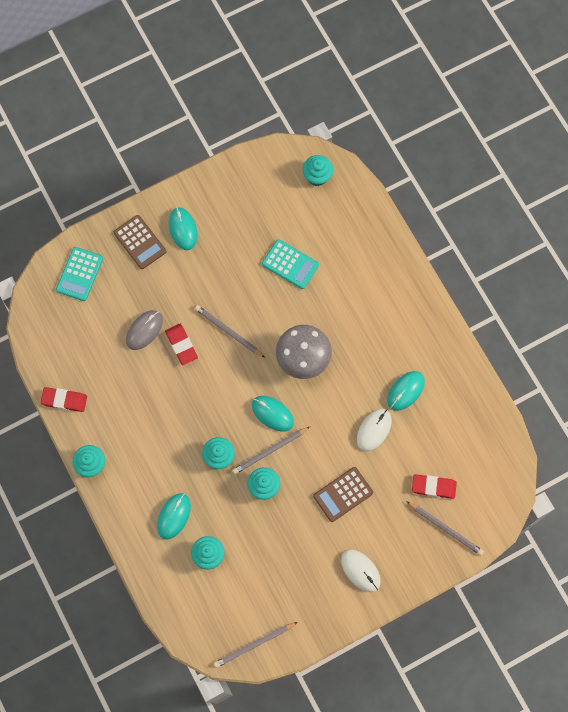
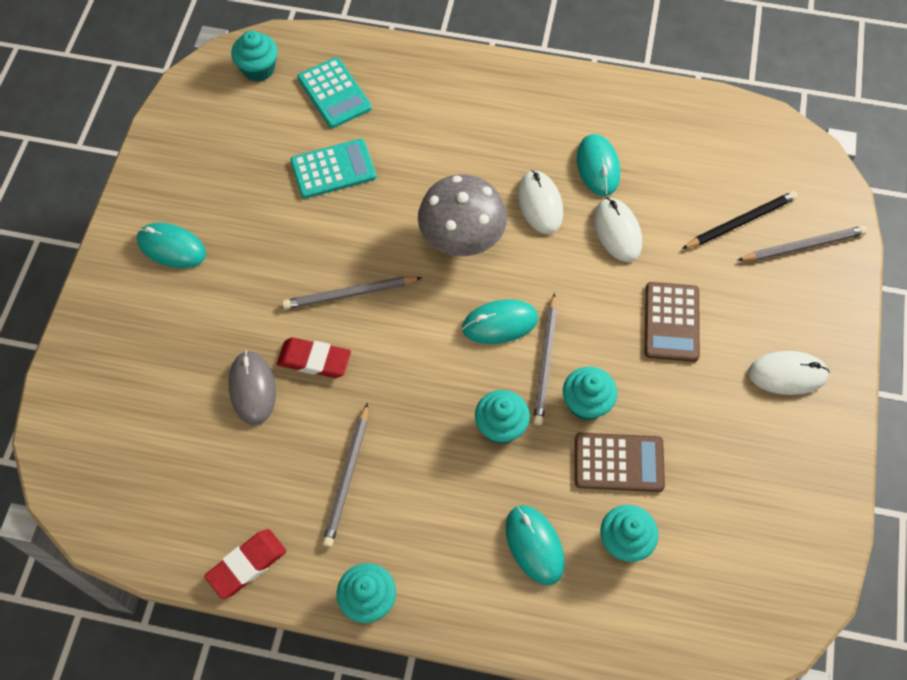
camera: 50 degrees left, 10 degrees down
(79, 274) = (100, 410): turquoise calculator -> turquoise calculator (334, 93)
(140, 242) = (136, 307): brown calculator -> brown calculator (618, 462)
(254, 645) = (796, 577): grey pencil -> grey pencil (347, 477)
(357, 380) = (540, 204): none -> white mouse
(433, 487) = (740, 222): red eraser -> black pencil

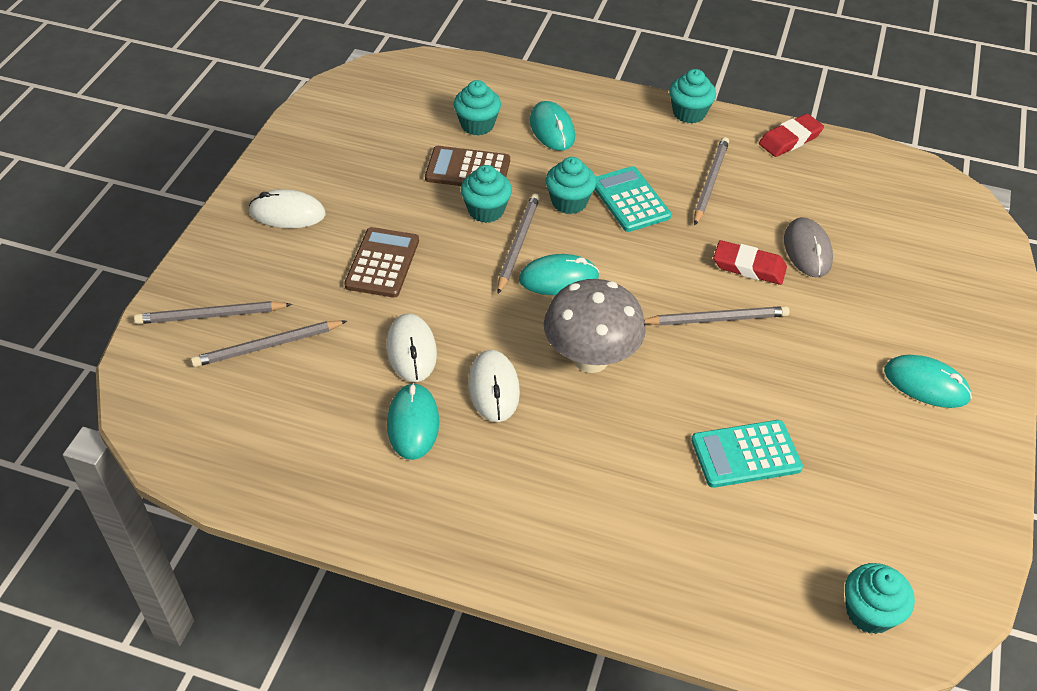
camera: 175 degrees left, 15 degrees down
(334, 93) = (753, 561): turquoise calculator -> turquoise calculator (630, 200)
(740, 222) = (268, 346): black pencil -> grey pencil

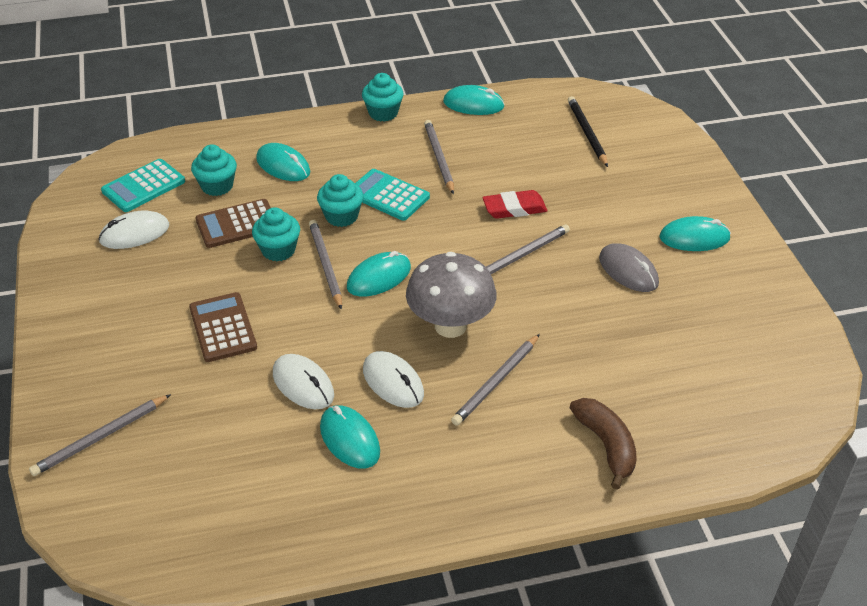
camera: 30 degrees left, 5 degrees down
(268, 346) = (174, 438): grey pencil -> grey pencil (496, 382)
(287, 213) = (103, 323): white mouse -> white mouse (134, 234)
(653, 557) = (606, 445): none -> brown banana
(745, 454) = (613, 342): turquoise calculator -> turquoise calculator (143, 186)
(790, 139) = (473, 104): red eraser -> turquoise mouse
(807, 250) = (546, 179): grey mouse -> grey mouse (628, 271)
(869, 612) = (773, 407): turquoise cupcake -> none
(892, 218) = (587, 133): none -> black pencil

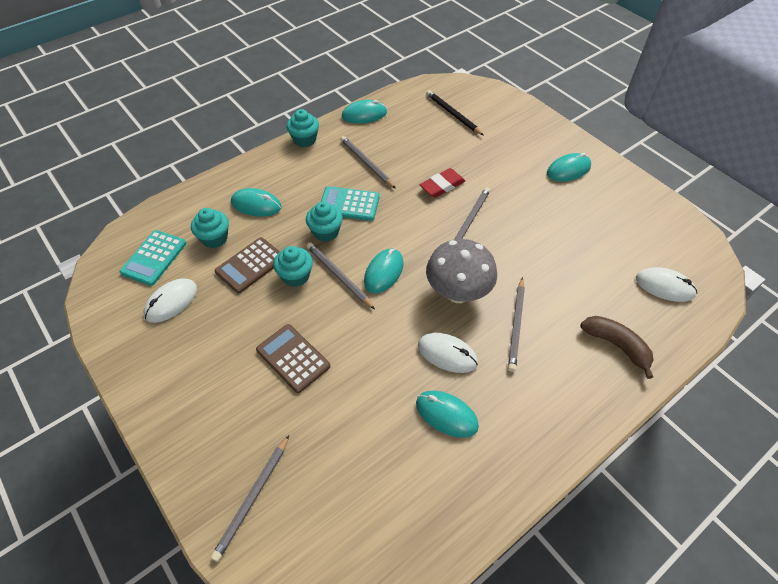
camera: 25 degrees left, 10 degrees up
(303, 384) = (384, 382): white mouse -> white mouse (664, 286)
(628, 271) = (544, 208): grey mouse -> none

